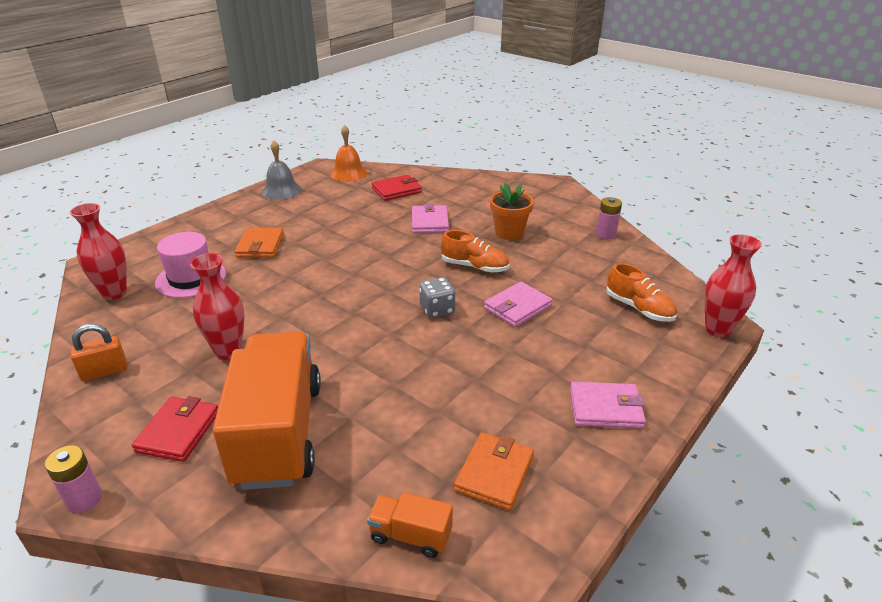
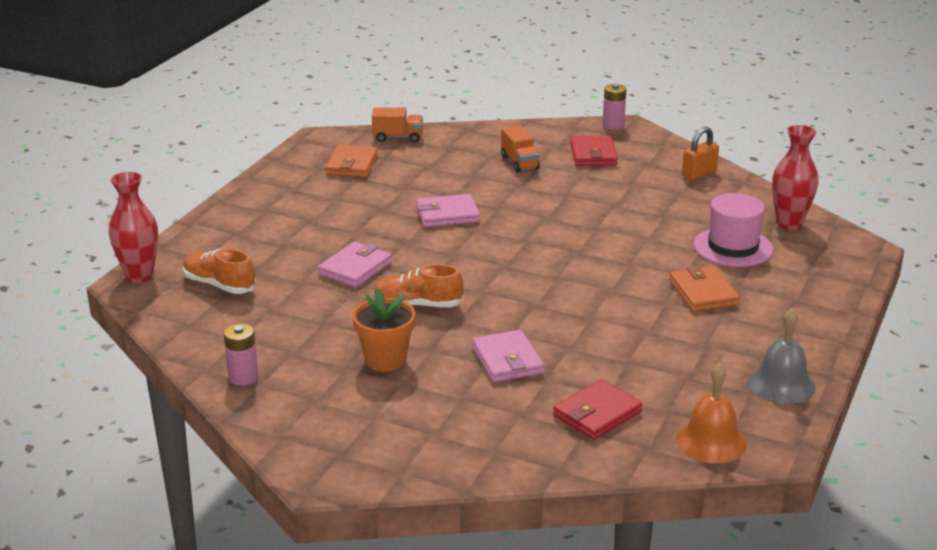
camera: 165 degrees right, 5 degrees down
(228, 351) = (614, 198): red vase -> none
(278, 433) = (520, 163): orange truck -> orange truck, size x0.42
(437, 310) = (441, 254): grey dice -> none
(605, 408) = (267, 205): pink wallet -> pink wallet (447, 214)

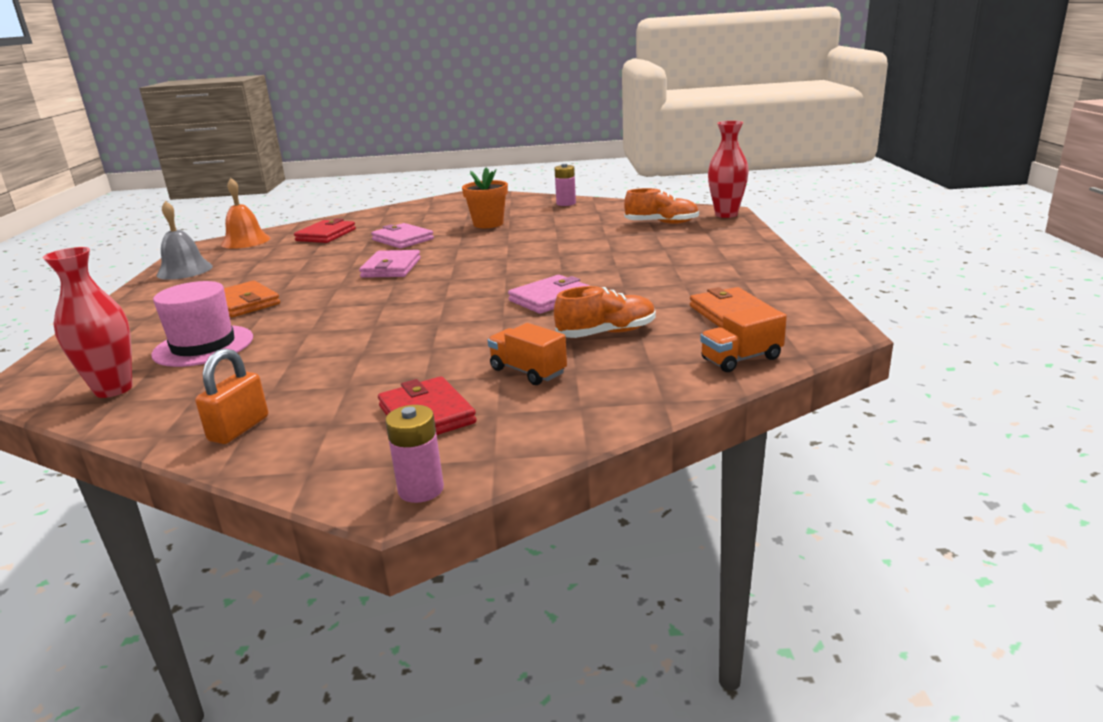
camera: 155 degrees right, 5 degrees down
(355, 268) = (578, 250): pink wallet -> pink wallet (391, 268)
(417, 305) = (498, 245): orange shoe -> orange shoe (606, 333)

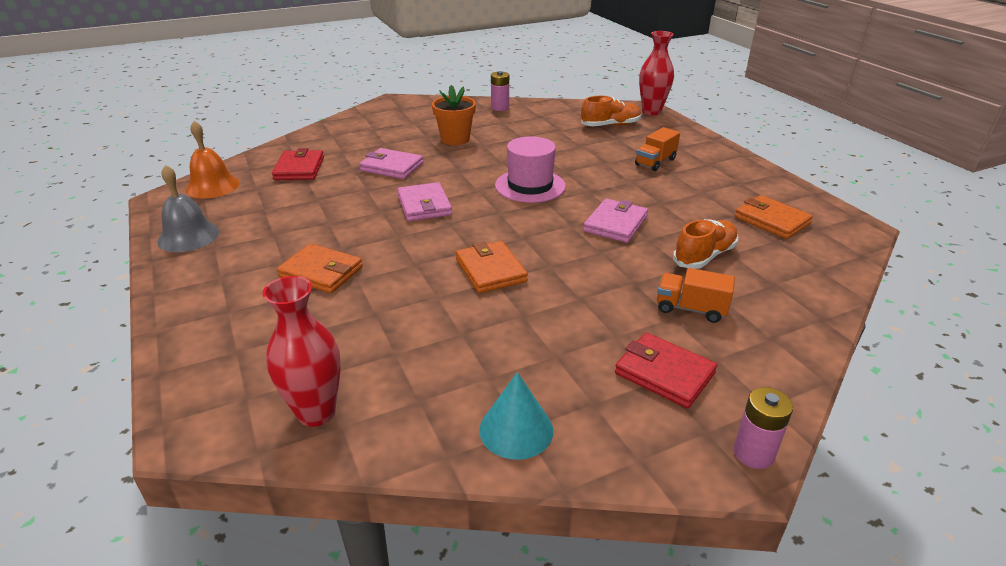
camera: 25 degrees left, 10 degrees up
(203, 346) = (346, 336): pink hat -> pink hat (530, 186)
(239, 429) = (516, 429): orange padlock -> turquoise cone
(381, 319) = (490, 270): none -> orange wallet
(741, 359) = (828, 266): orange truck -> orange truck (655, 162)

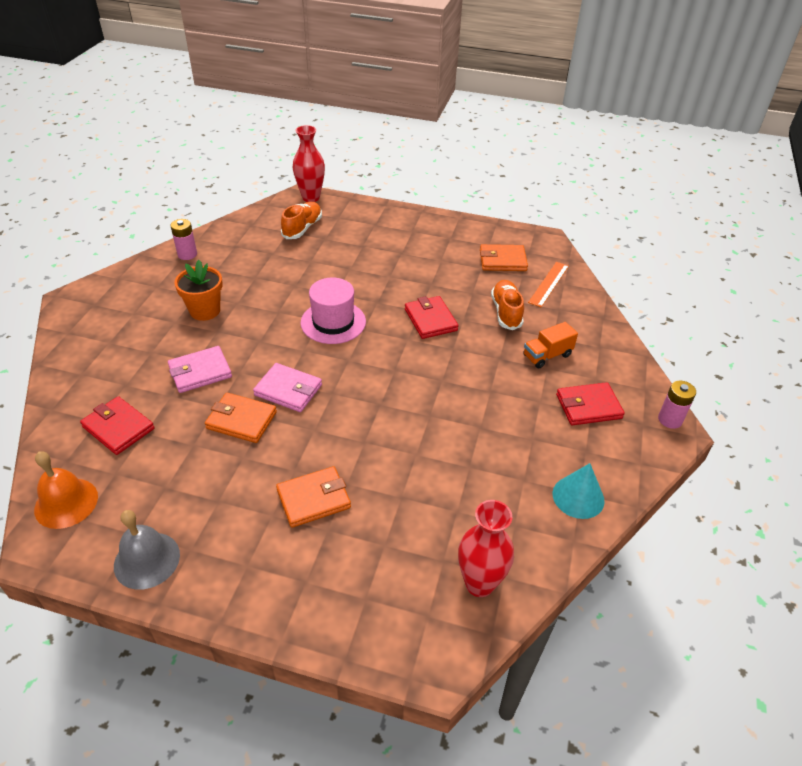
camera: 50 degrees left, 10 degrees up
(490, 270) = (415, 410): orange wallet -> orange wallet (241, 420)
(615, 224) = (430, 320): pink wallet -> red wallet
(655, 162) = (380, 249): orange truck -> none
(797, 260) = (548, 284): none -> orange ruler

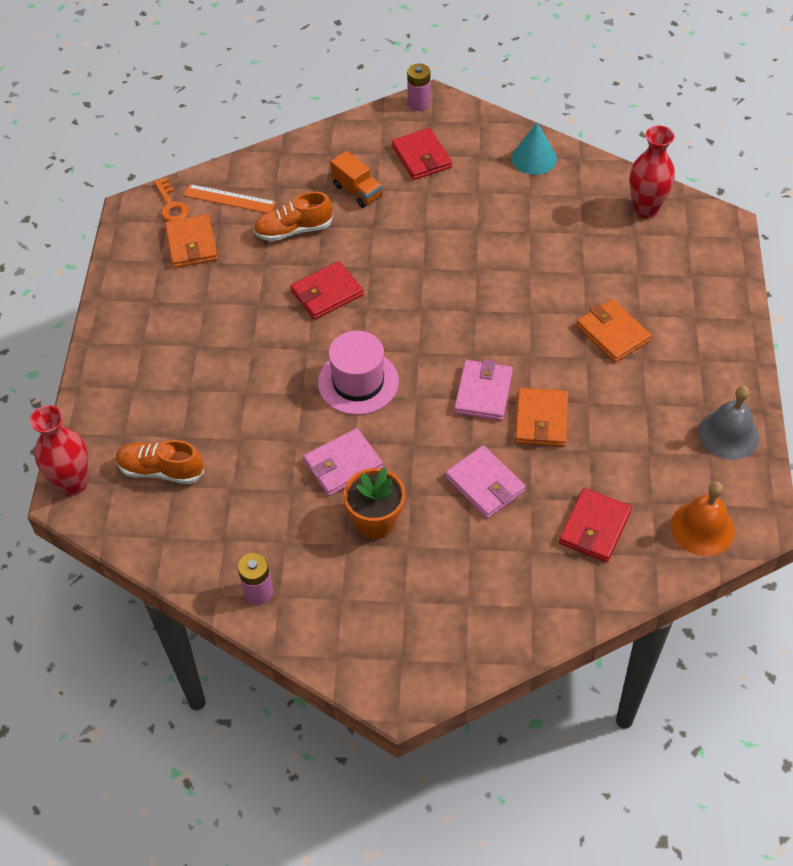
camera: 100 degrees left, 10 degrees up
(262, 303) = (343, 464): none -> pink wallet
(546, 255) = (171, 205): none -> orange key

